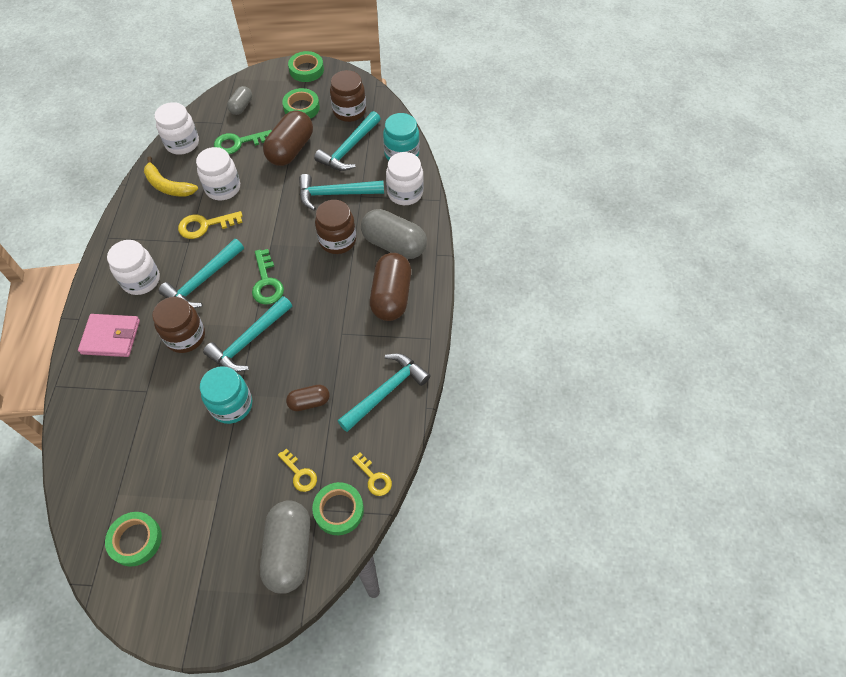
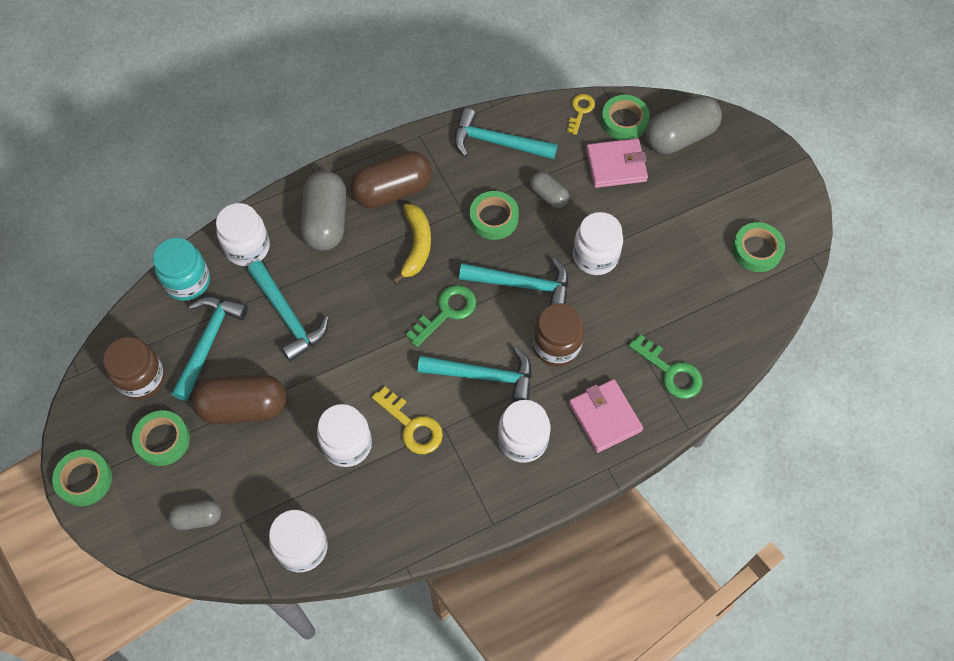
camera: 120 degrees left, 5 degrees up
(168, 186) = (380, 512): yellow banana -> yellow banana (416, 245)
(231, 405) = (595, 256): turquoise jar -> white jar
(238, 143) = (264, 477): green key -> green key (670, 371)
(299, 473) = (616, 165): yellow key -> pink wallet
(309, 402) = (548, 196): brown capsule -> grey capsule
(318, 351) = (494, 218): none -> green tape
(337, 240) = (352, 277): brown jar -> none
(349, 149) = (208, 342): turquoise hammer -> turquoise hammer turned 75 degrees counterclockwise

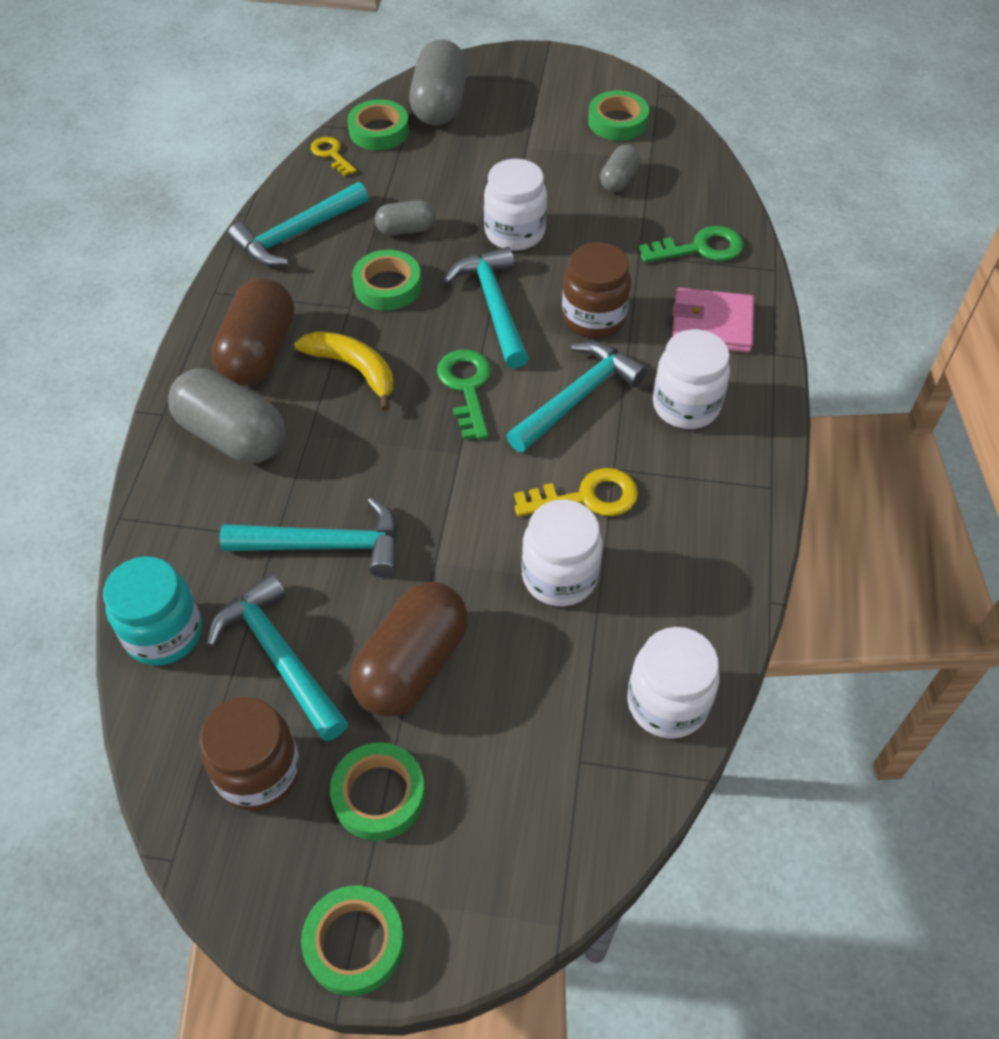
camera: 55 degrees left, 10 degrees down
(198, 518) = (534, 812): grey capsule -> grey capsule (619, 180)
(247, 247) = (183, 537): white jar -> none
(522, 285) = (493, 306): turquoise hammer -> turquoise hammer turned 60 degrees counterclockwise
(616, 165) = (424, 163): pink wallet -> none

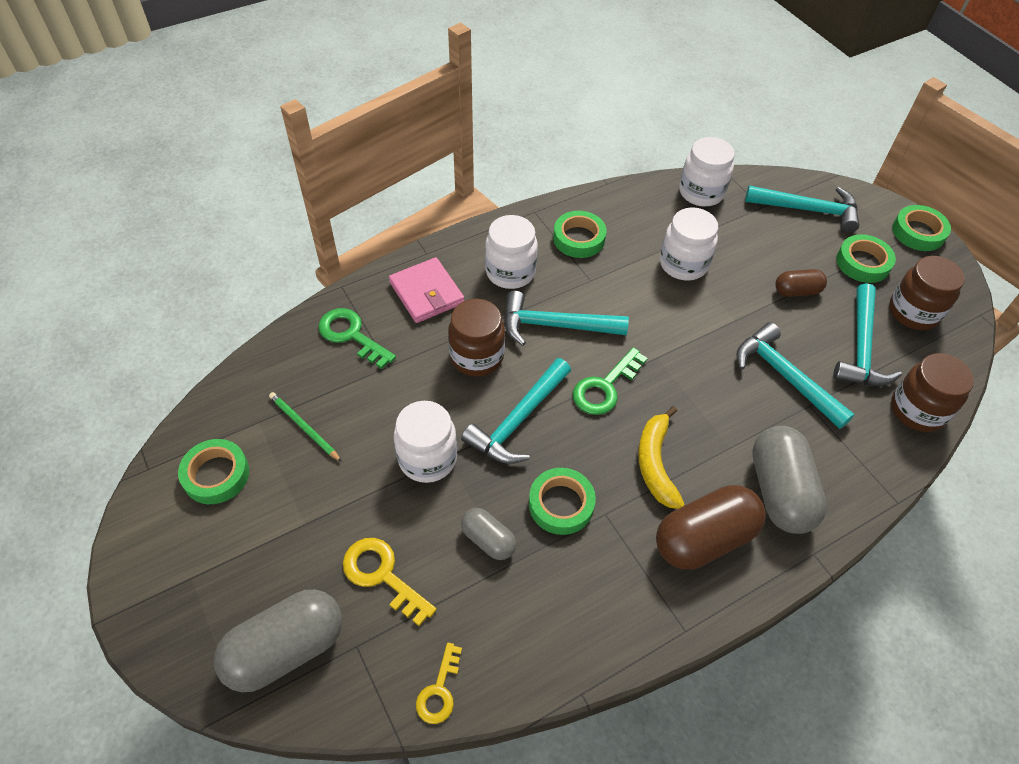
camera: 130 degrees left, 0 degrees up
(164, 633) = (917, 410): turquoise jar -> brown jar
(296, 234) = (567, 624): turquoise hammer -> turquoise hammer (808, 210)
(379, 131) = (370, 674): green tape -> green tape (579, 238)
(412, 665) = (797, 291): brown capsule -> brown capsule, size x0.54
(586, 497) = (623, 281): yellow key -> yellow key (382, 576)
(619, 180) = (304, 427): grey capsule -> green pencil

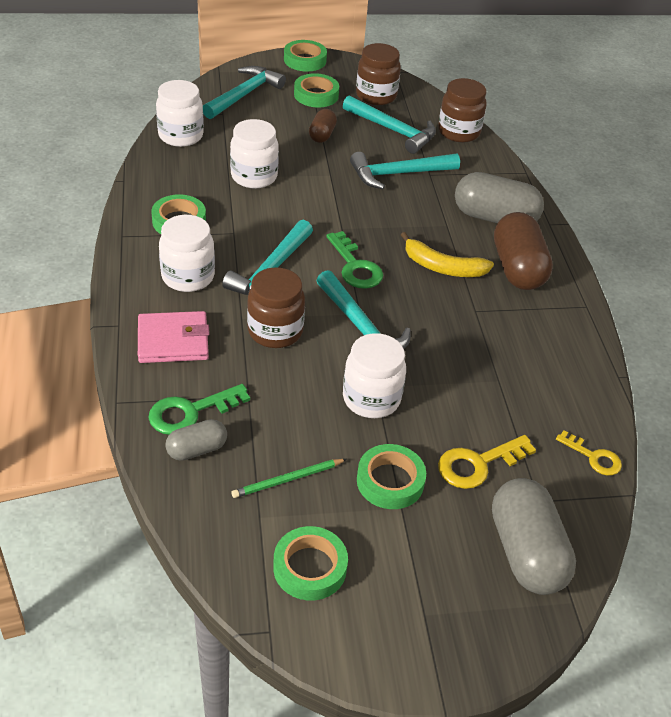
camera: 70 degrees left, 10 degrees down
(488, 540) = (471, 385): grey capsule -> grey capsule (197, 449)
(561, 504) = (456, 331): green tape -> green tape (390, 481)

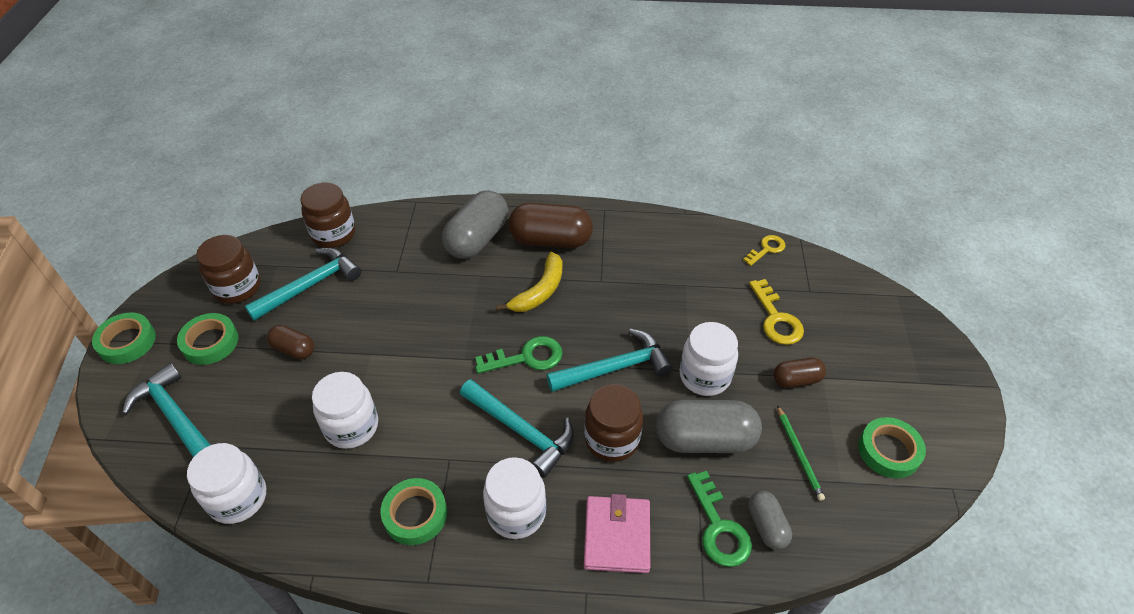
camera: 75 degrees left, 5 degrees up
(390, 481) = (796, 380): green tape -> brown capsule
(398, 174) = (388, 296): turquoise hammer -> none
(526, 552) = (857, 310): grey capsule -> grey capsule (704, 439)

